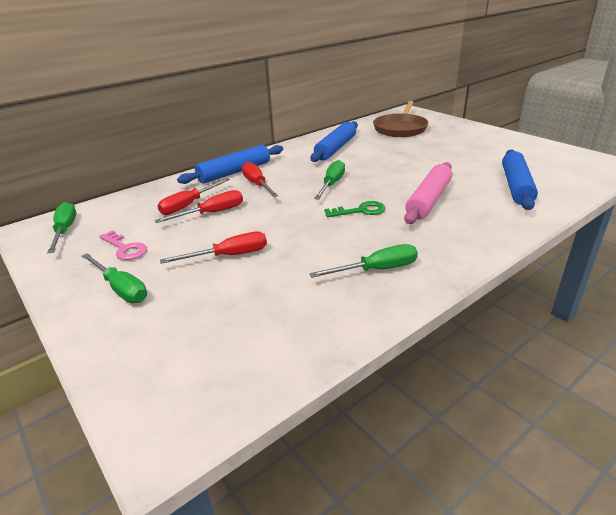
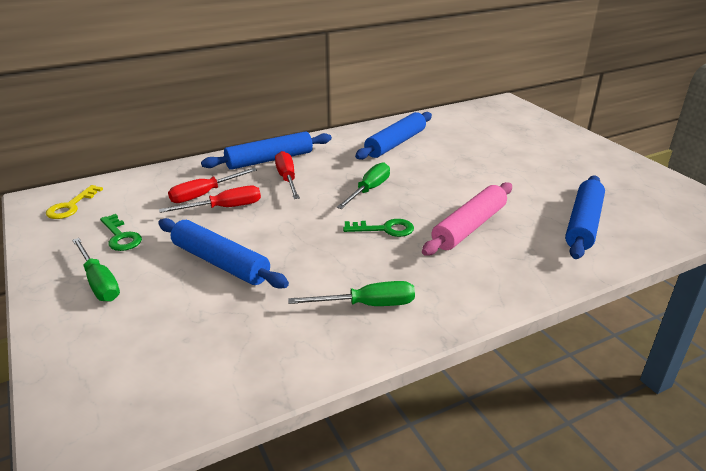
camera: 10 degrees right, 0 degrees up
(65, 230) = (71, 206): green screwdriver -> yellow key
(125, 248) = (121, 237): pink key -> green key
(229, 256) = (220, 262): red screwdriver -> blue rolling pin
(400, 128) = (484, 126): brown pan -> none

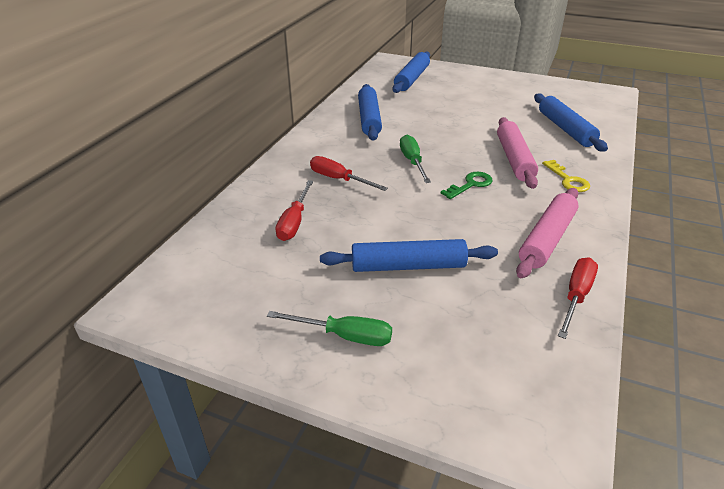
camera: 40 degrees left, 5 degrees up
(71, 206) = (184, 293): yellow key -> yellow key (568, 180)
(121, 237) = (289, 292): green key -> none
(224, 208) = (332, 224): red screwdriver -> red screwdriver (576, 296)
(269, 160) = (295, 170): blue rolling pin -> blue rolling pin (411, 79)
(367, 305) = (547, 239): green screwdriver -> pink rolling pin

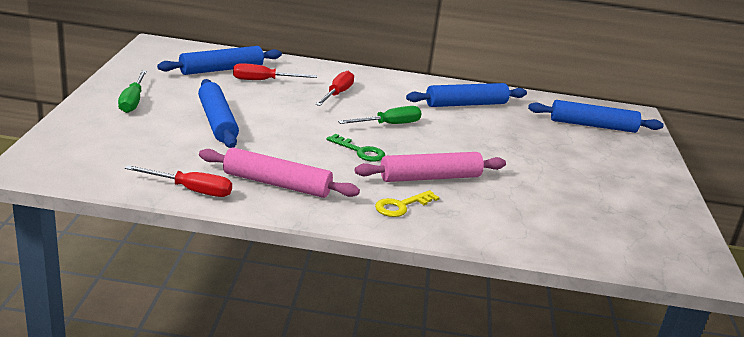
camera: 70 degrees right, 10 degrees down
(565, 129) = (535, 217): blue rolling pin -> blue rolling pin (221, 69)

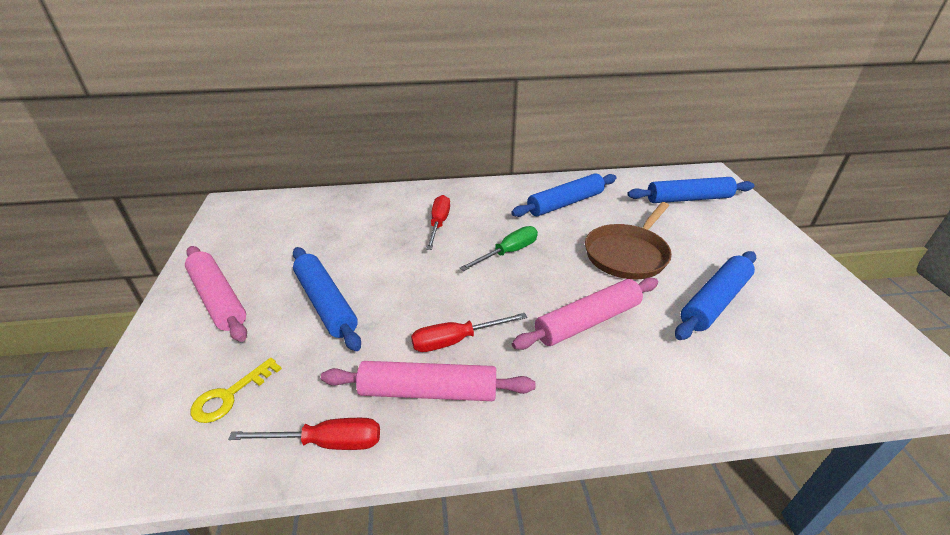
camera: 10 degrees left, 10 degrees up
(133, 101) = (218, 299): green screwdriver -> pink rolling pin
(221, 69) = (308, 221): blue rolling pin -> blue rolling pin (714, 301)
(263, 80) = (358, 225): red screwdriver -> red screwdriver (456, 340)
(360, 151) = (498, 303): green key -> none
(401, 206) = (582, 382): yellow key -> yellow key (230, 395)
(498, 148) = (627, 254): none -> brown pan

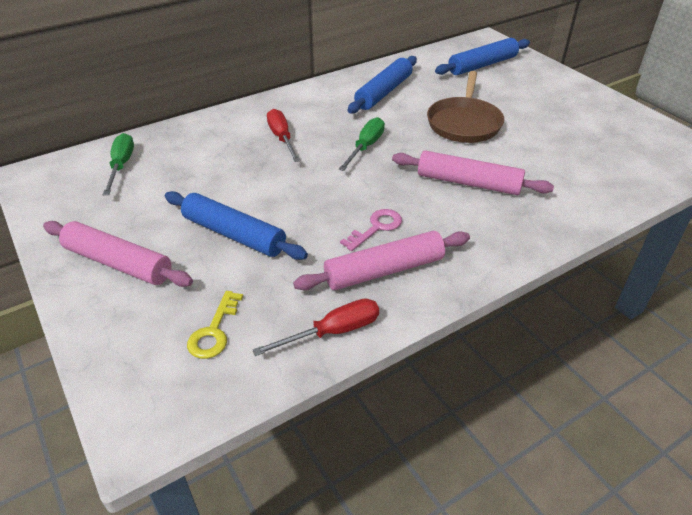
camera: 25 degrees left, 5 degrees up
(295, 214) = (121, 165): none -> green screwdriver
(456, 340) = (376, 228): red screwdriver -> pink key
(587, 321) = (468, 182): pink rolling pin -> pink rolling pin turned 75 degrees clockwise
(714, 301) = (549, 142): blue rolling pin -> none

